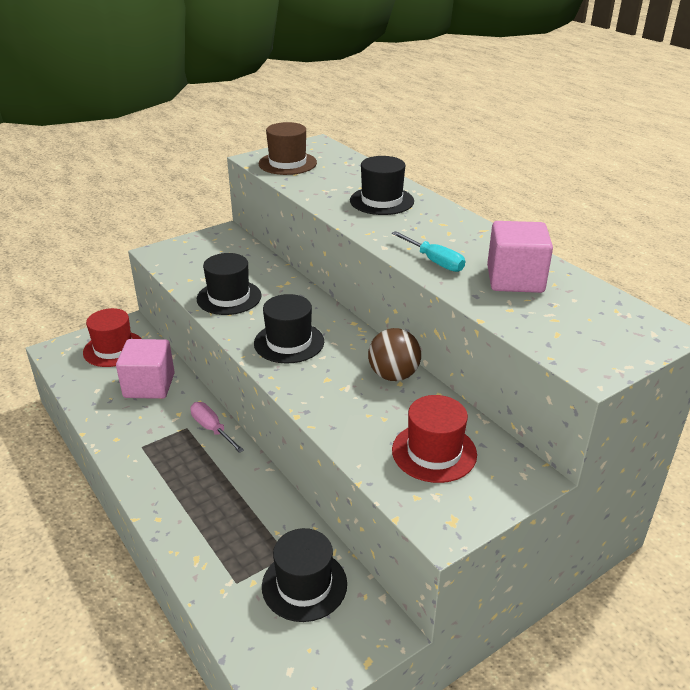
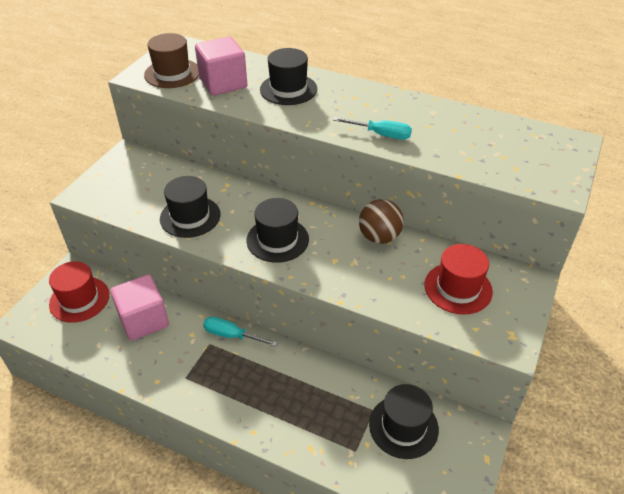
camera: 30 degrees left, 10 degrees up
(212, 429) = (232, 335): pink screwdriver -> turquoise screwdriver
(515, 279) = (449, 131): pink cube -> pink cube (223, 83)

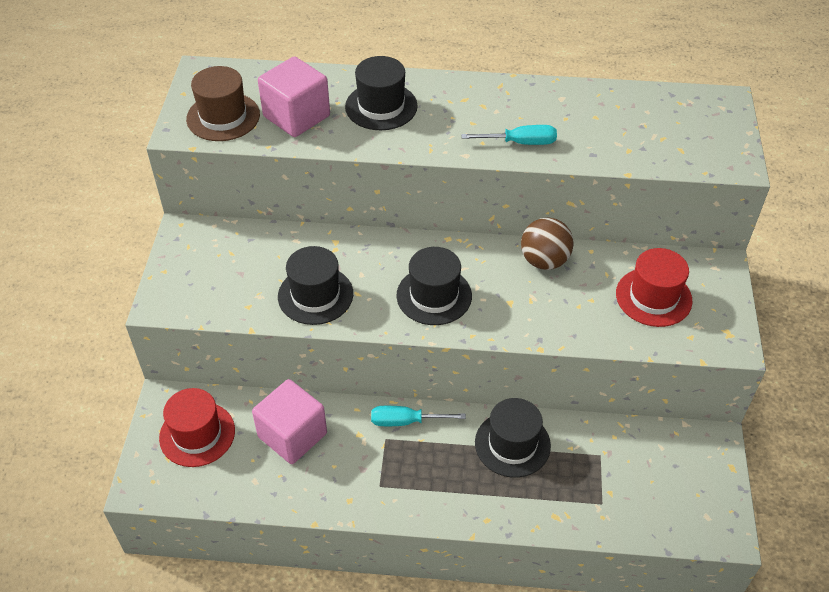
camera: 20 degrees left, 5 degrees up
(403, 426) = (638, 462): black hat -> black hat (512, 444)

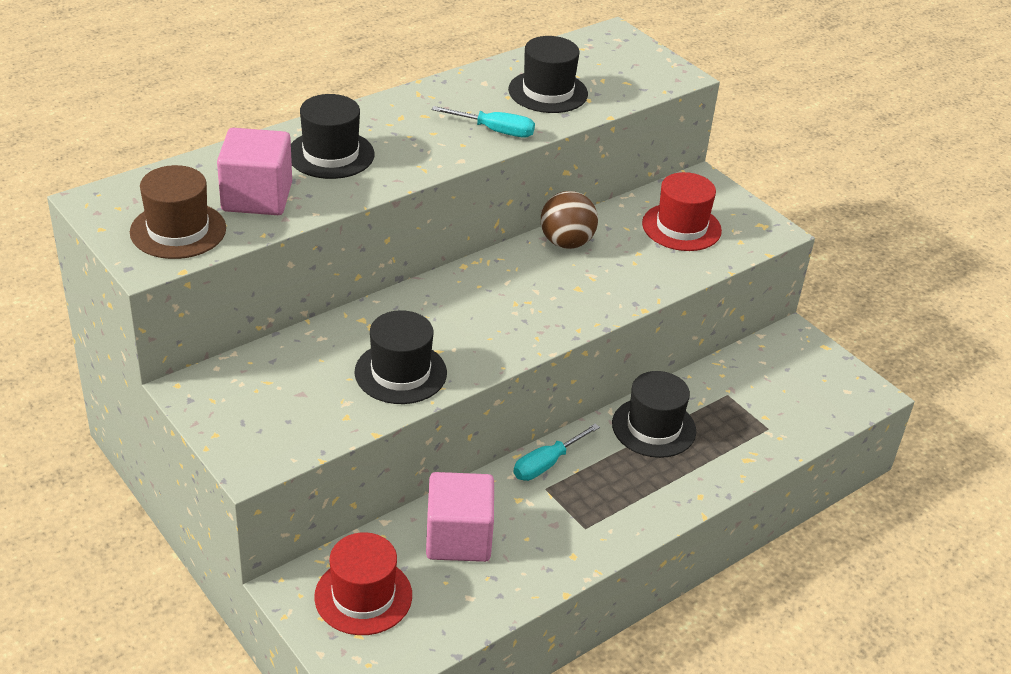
camera: 45 degrees left, 10 degrees down
(434, 295) = (508, 316): black hat -> black hat (548, 92)
(520, 143) = (495, 131): turquoise screwdriver -> turquoise screwdriver turned 60 degrees clockwise

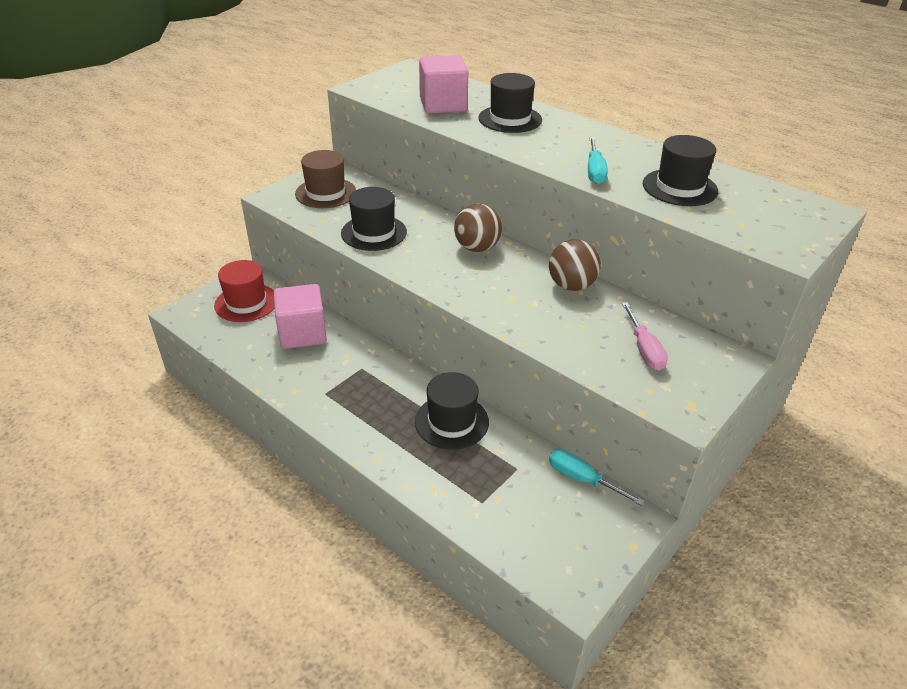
camera: 80 degrees right, 0 degrees up
(178, 230) = (394, 90): brown hat -> brown hat (326, 193)
(468, 292) = (477, 248): none -> brown ball
(547, 464) = (388, 365): turquoise screwdriver -> turquoise screwdriver (582, 479)
(681, 227) = (644, 349): red hat -> pink screwdriver

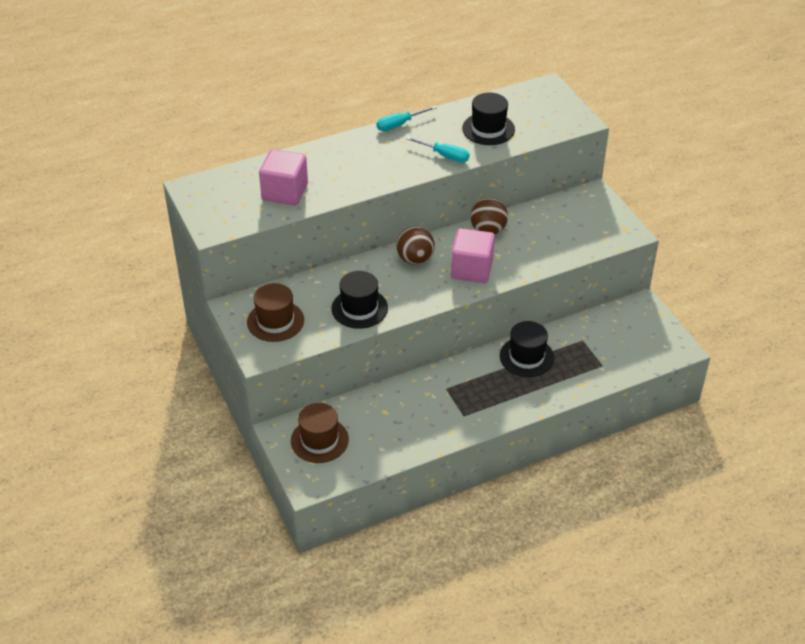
camera: 65 degrees left, 5 degrees up
(246, 303) = (319, 440): red hat -> brown hat
(302, 333) = (384, 412): pink cube -> pink cube (471, 269)
(510, 119) = (336, 165): black hat -> none
(582, 479) = (604, 314): turquoise screwdriver -> turquoise screwdriver (399, 124)
(644, 349) = (568, 225): pink screwdriver -> none

